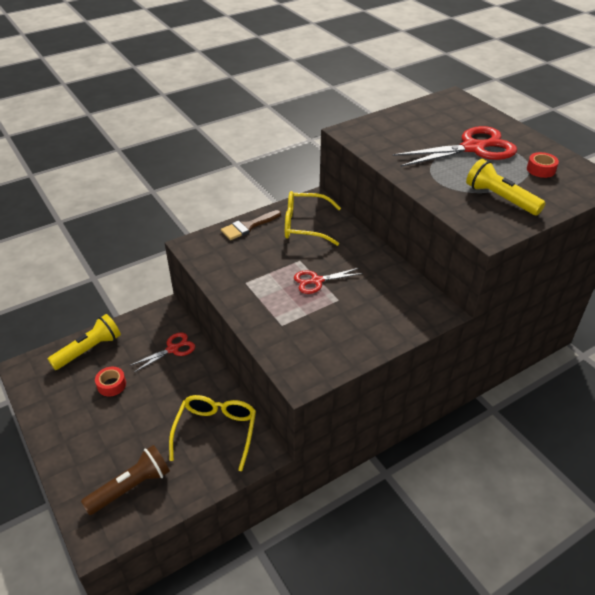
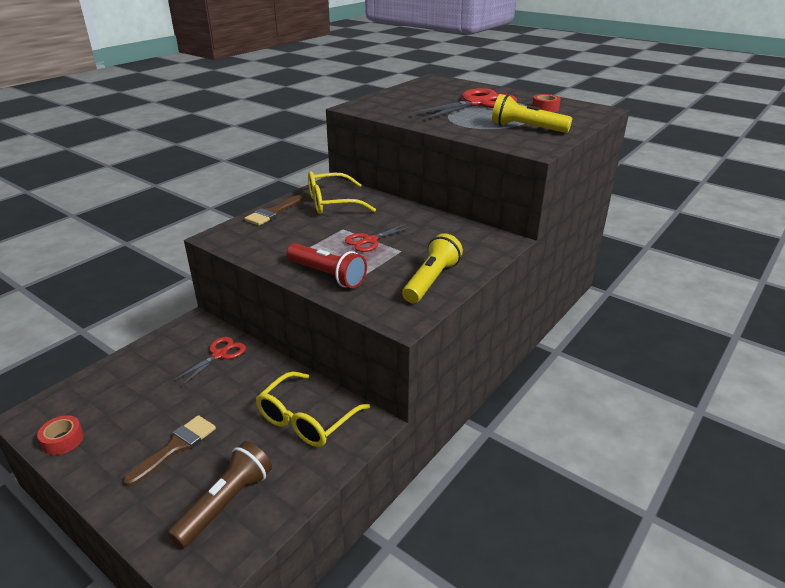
camera: 20 degrees left, 10 degrees down
(89, 350) = (113, 378): yellow flashlight -> yellow flashlight (431, 280)
(111, 385) = (157, 405): red tape -> red tape (63, 440)
(113, 427) = (176, 447): none -> brown brush
(216, 432) = (307, 419): yellow glasses -> yellow glasses turned 135 degrees counterclockwise
(262, 313) = (327, 275): none -> red flashlight

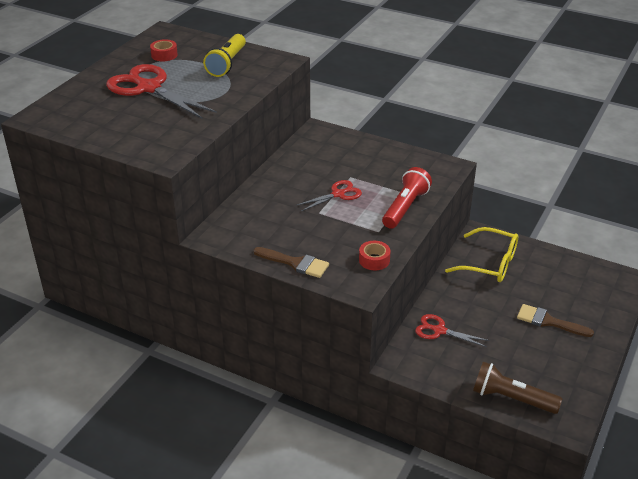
camera: 100 degrees left, 5 degrees up
(63, 440) = (578, 389): red tape -> red tape (374, 260)
(226, 503) = (577, 283): brown flashlight -> brown flashlight (511, 399)
(332, 203) = (262, 227): yellow glasses -> none
(370, 241) = (338, 194): red scissors -> red scissors turned 75 degrees counterclockwise
(431, 280) = (392, 159): yellow flashlight -> none

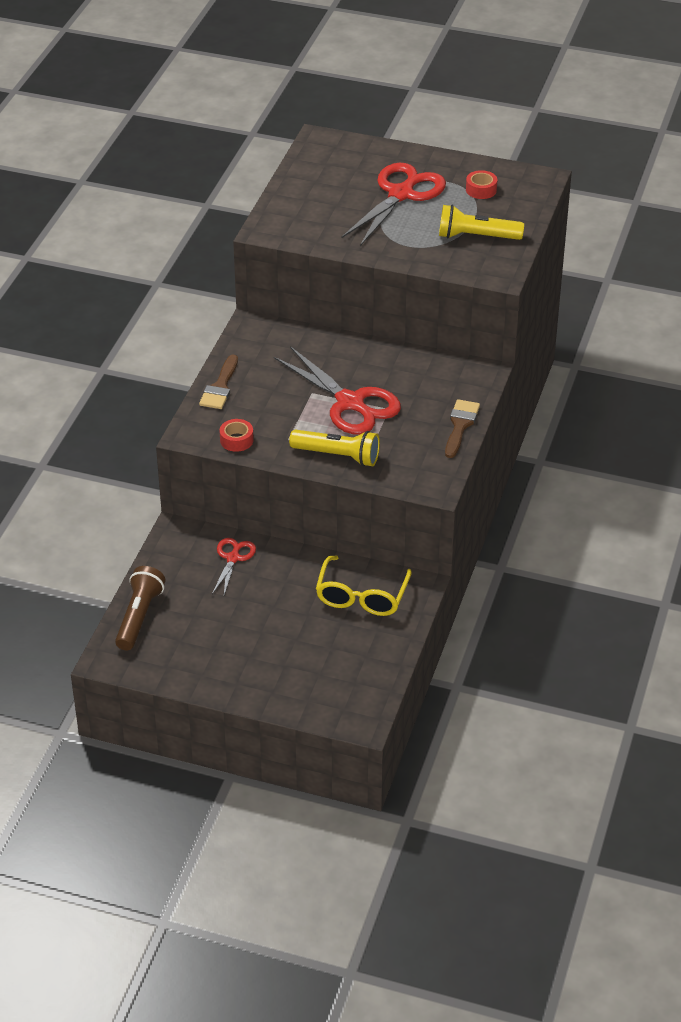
camera: 80 degrees right, 5 degrees up
(338, 194) = (350, 403): red scissors -> red scissors, size x1.90
(405, 207) = (338, 456): red flashlight -> yellow flashlight
(548, 321) = (266, 647): brown brush -> brown brush (460, 425)

